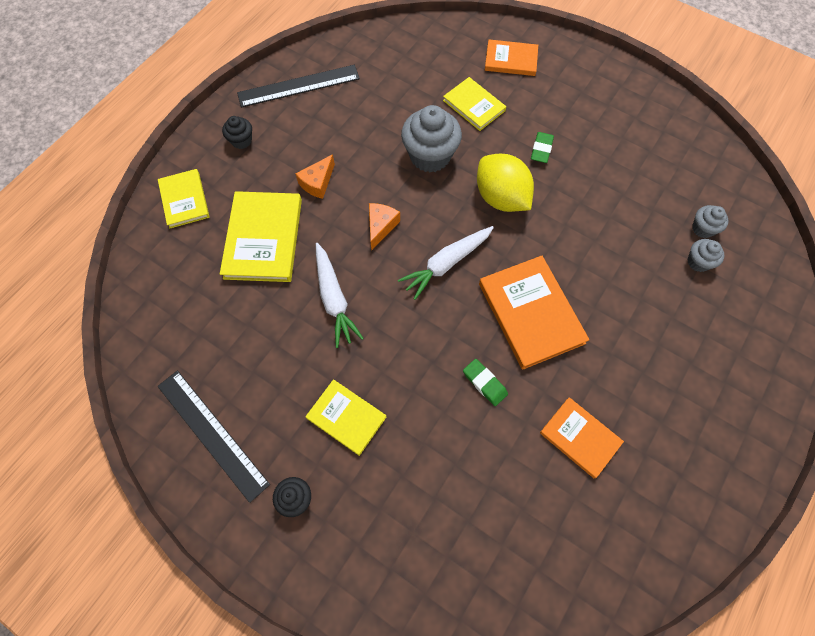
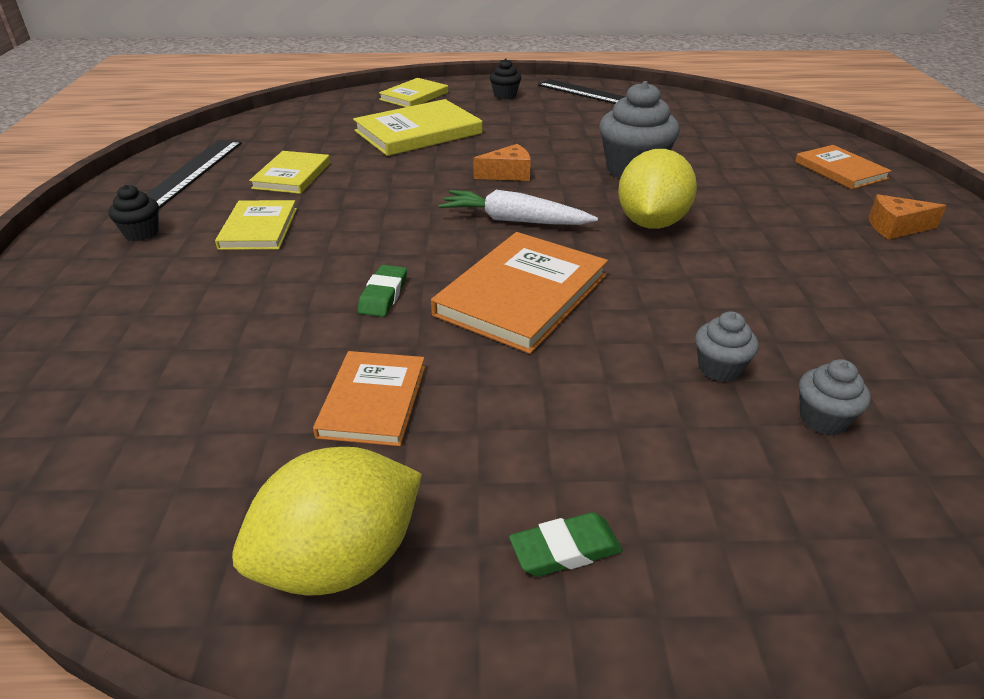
camera: 55 degrees right, 30 degrees down
(317, 183) = (512, 133): orange cheese -> orange cheese (895, 227)
(334, 299) = (393, 179): white carrot -> none
(474, 105) = (739, 171): yellow book -> yellow book (292, 175)
(541, 149) = (762, 225): green eraser -> green eraser (565, 550)
(678, 502) = (340, 560): none -> yellow lemon
(702, 228) = (890, 402): grey cupcake -> grey cupcake (719, 368)

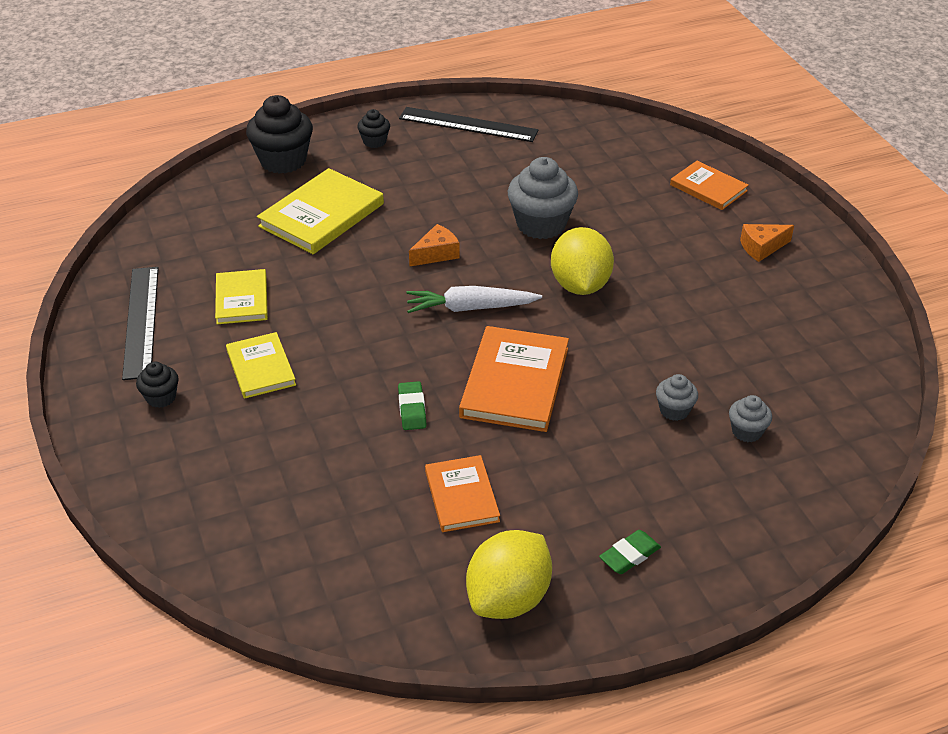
camera: 20 degrees left, 5 degrees up
(414, 96) = (283, 161): yellow book -> black cupcake

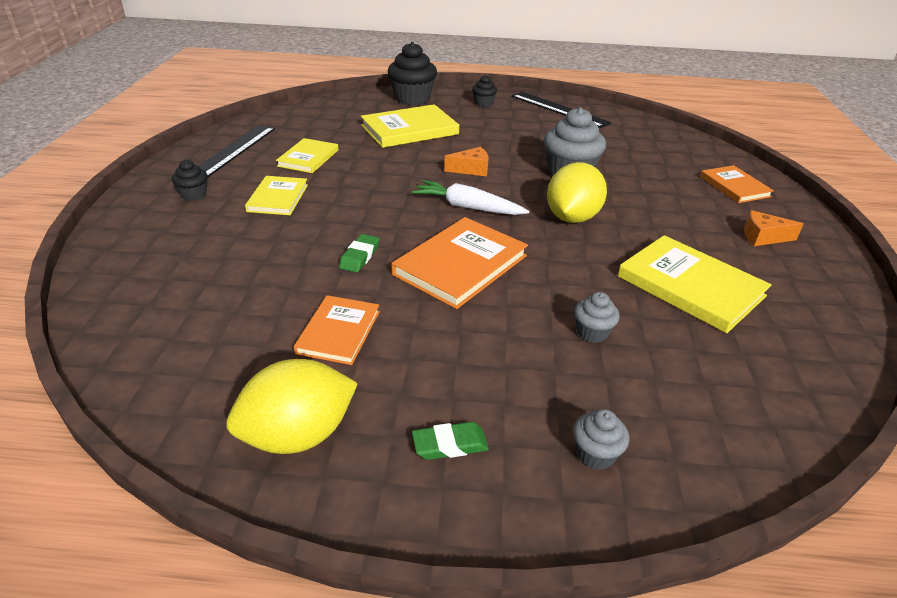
camera: 25 degrees right, 5 degrees down
(727, 330) = (690, 286): none -> yellow book
(746, 431) = (657, 376): grey cupcake -> grey cupcake (595, 454)

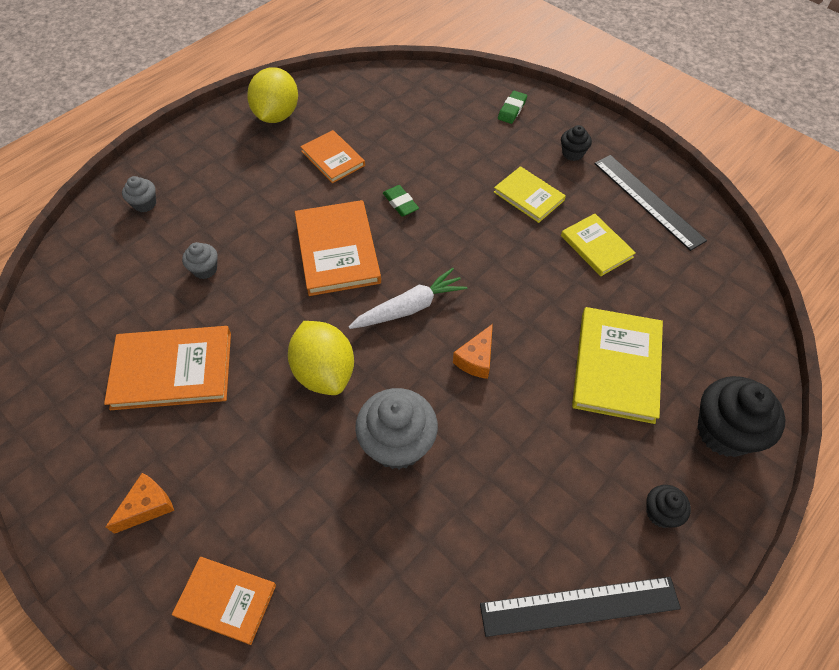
camera: 130 degrees right, 20 degrees up
(450, 445) = (212, 158): green eraser -> green eraser (512, 110)
(690, 286) = (172, 370): yellow book -> orange book

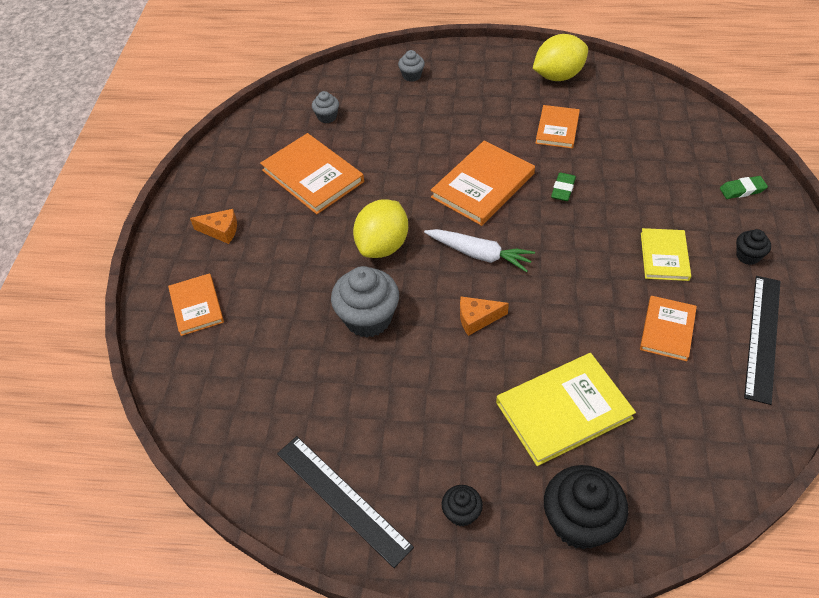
camera: 55 degrees right, 5 degrees down
(205, 269) = (395, 137): grey cupcake -> grey cupcake (327, 117)
(596, 246) = (667, 329): yellow book -> orange book

